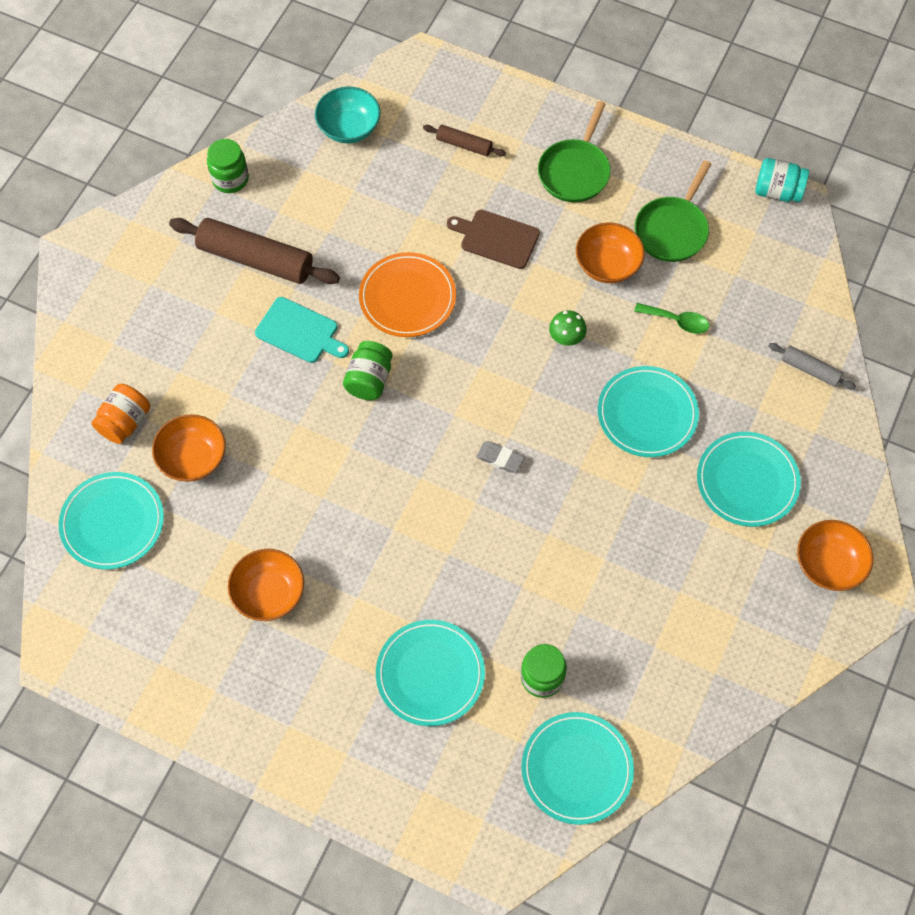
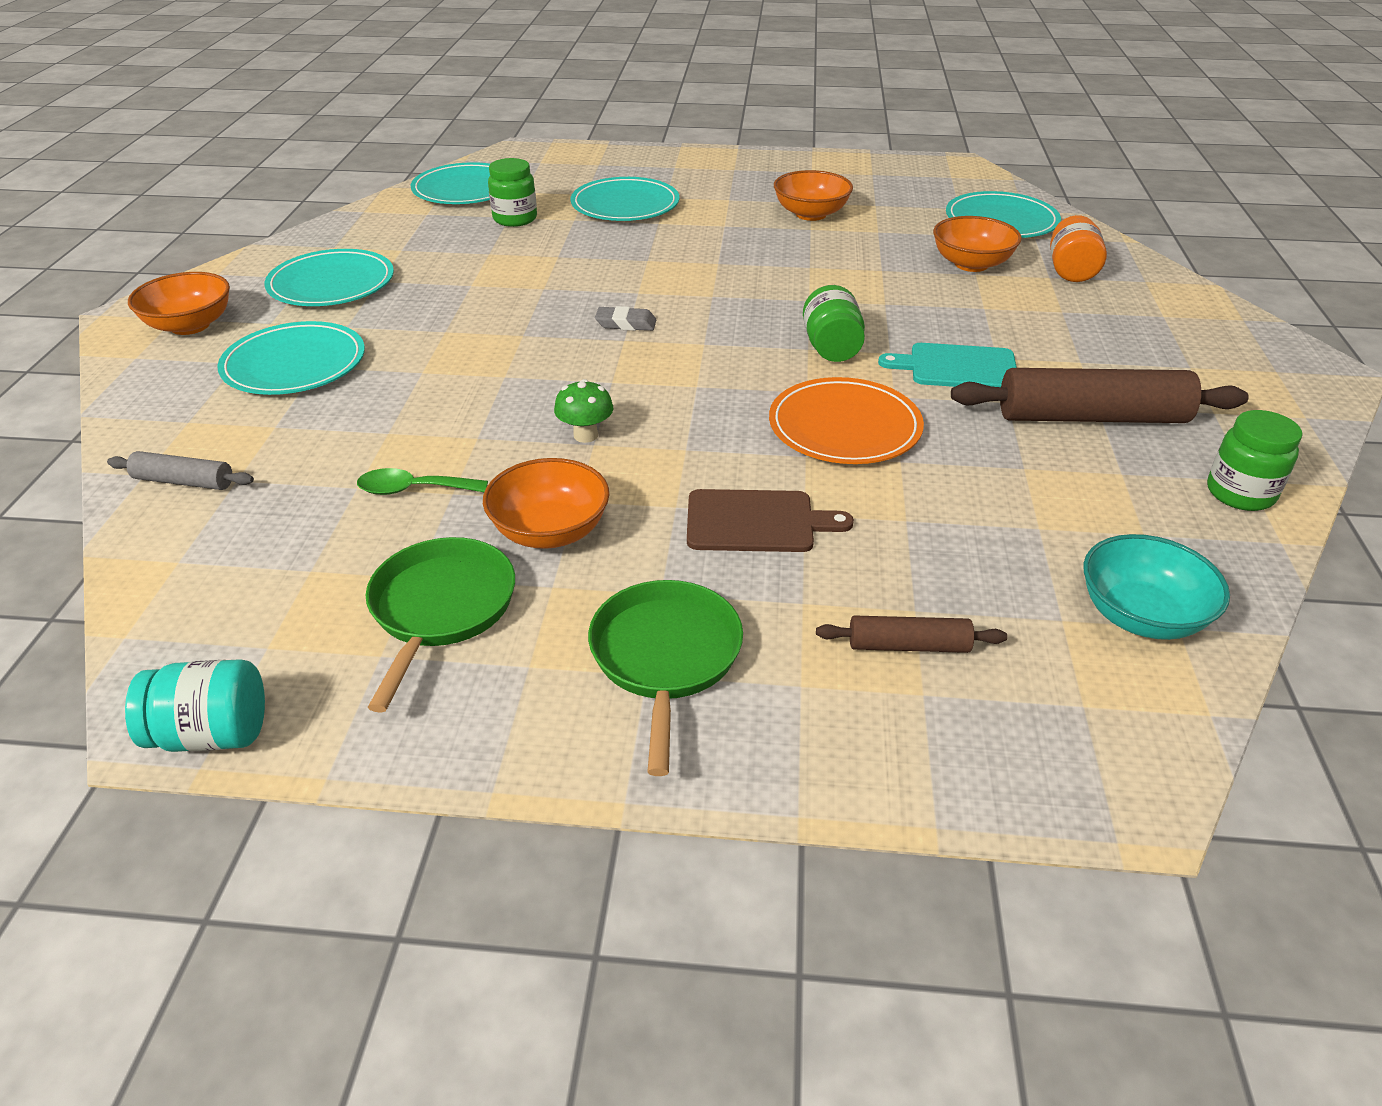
camera: 160 degrees right, 25 degrees down
(647, 414) = (443, 391): turquoise plate -> turquoise plate (331, 284)

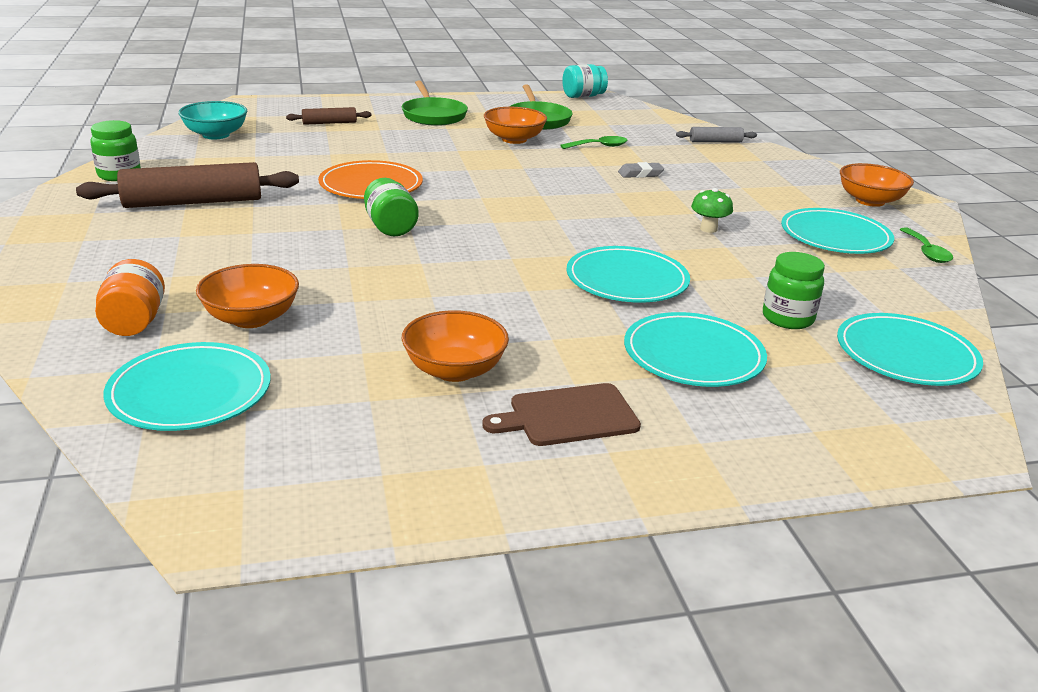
camera: 160 degrees right, 10 degrees down
(272, 258) = (926, 252): none -> green spoon
(294, 364) = (757, 187): turquoise plate -> turquoise plate (627, 280)
(585, 435) = (531, 170): green mushroom -> green mushroom (708, 229)
(626, 324) = (565, 229): grey eraser -> grey eraser (640, 174)
(756, 521) = (411, 148): brown cutting board -> brown cutting board (568, 416)
(957, 367) = (286, 223): turquoise cutting board -> none

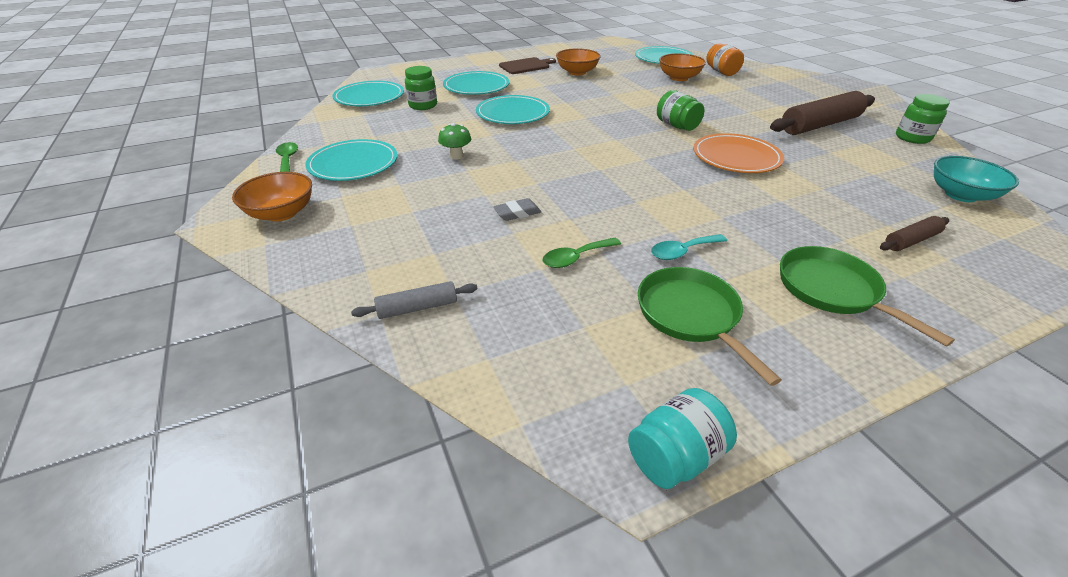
camera: 170 degrees right, 10 degrees up
(514, 139) = (682, 251): orange bowl -> turquoise spoon

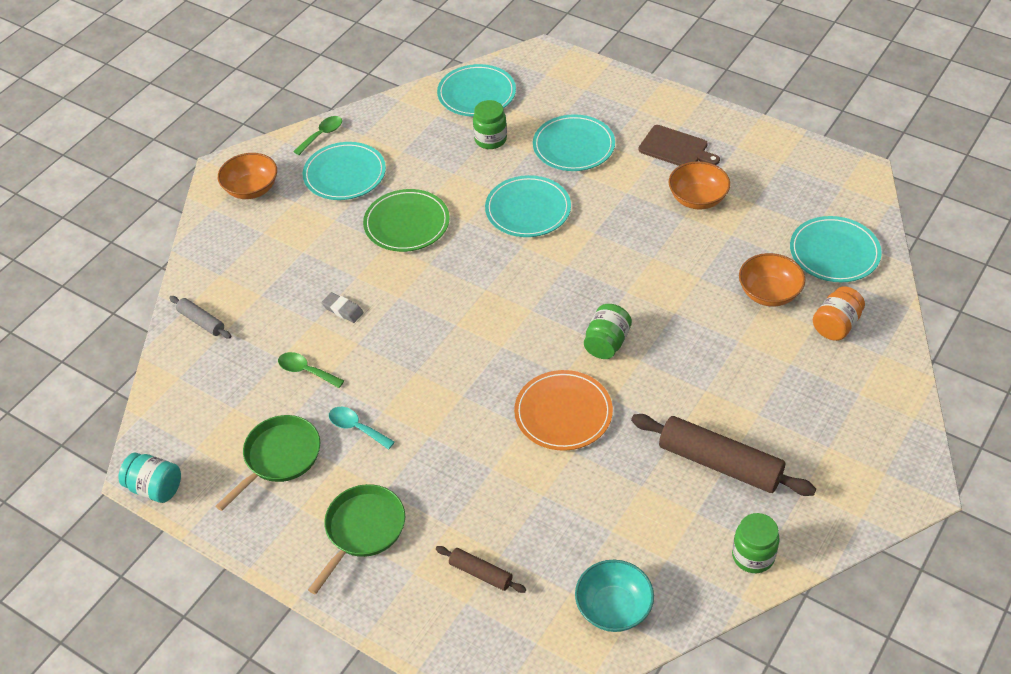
camera: 60 degrees right, 10 degrees up
(456, 156) = (406, 223): green mushroom -> green plate

